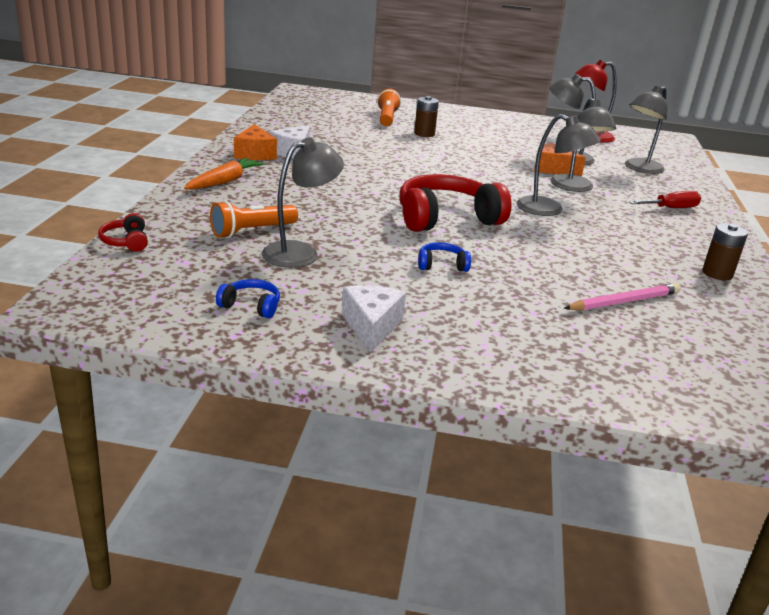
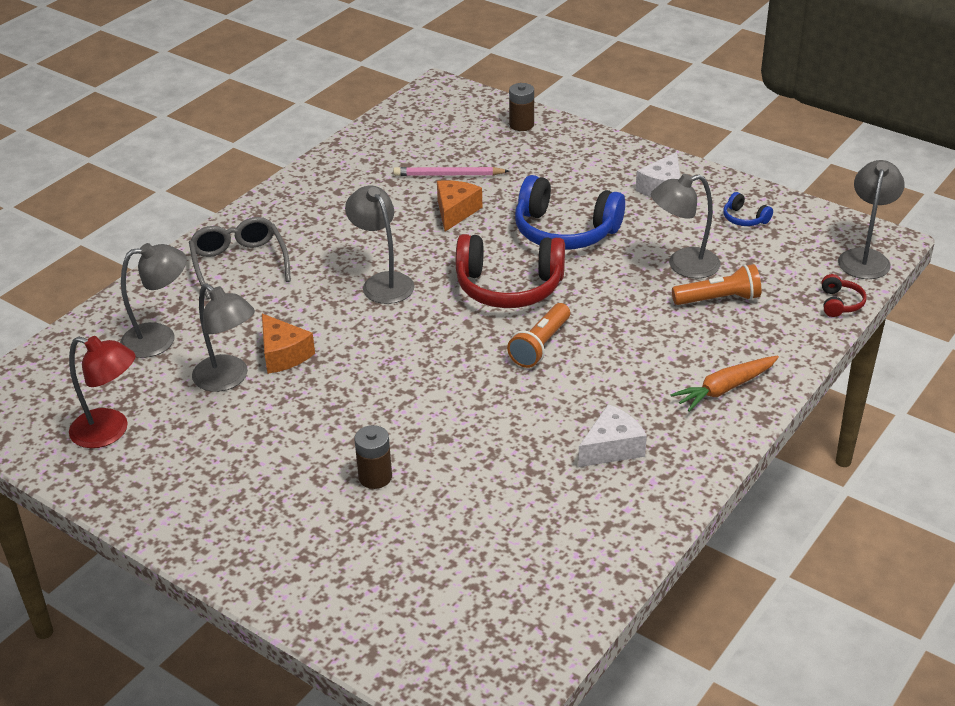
camera: 150 degrees left, 10 degrees up
(255, 154) = (667, 450): orange cheese -> orange cheese (455, 212)
(387, 118) = (394, 543): orange flashlight -> orange flashlight (540, 345)
(442, 265) = (565, 231): blue headphones -> blue headphones, size x2.29
(574, 188) = (303, 314): grey lamp -> grey lamp (865, 257)
(671, 208) = (239, 263): red screwdriver -> grey glasses
(717, 273) = (328, 184): brown battery -> brown battery (521, 125)

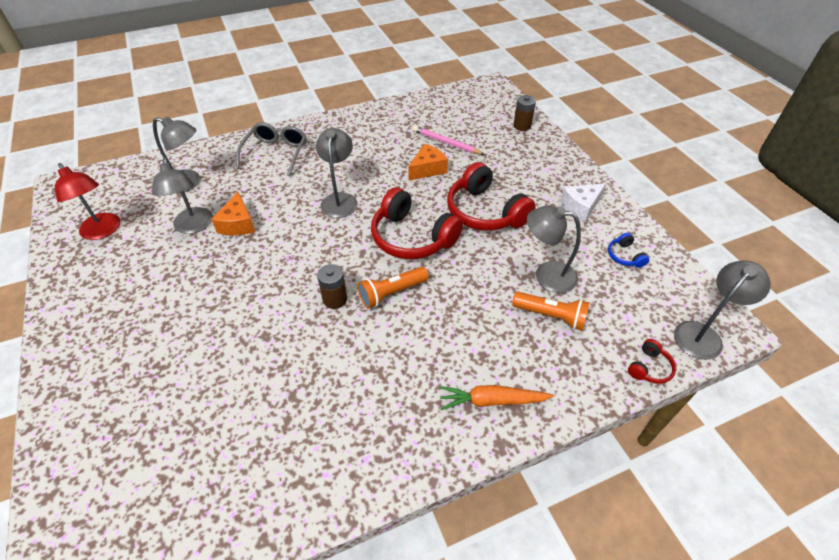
camera: 30 degrees right, 10 degrees up
(375, 477) = (197, 343): brown battery -> brown battery (335, 299)
(565, 231) = (485, 212): blue headphones -> red headphones
(612, 448) = (363, 408): white cheese -> none

